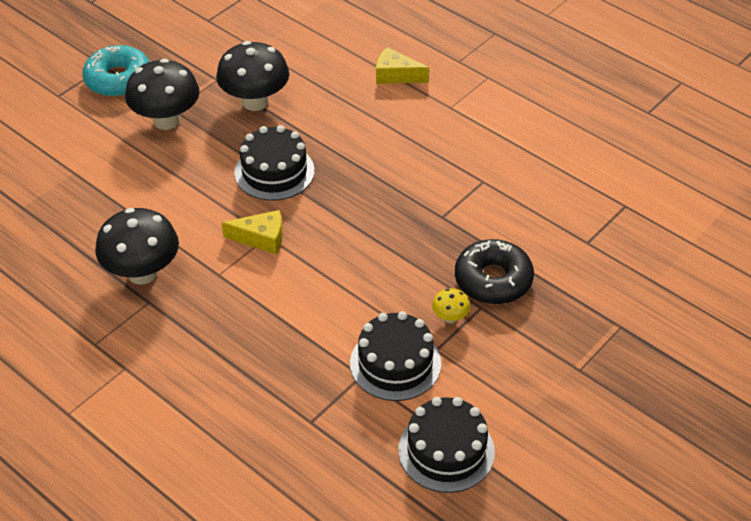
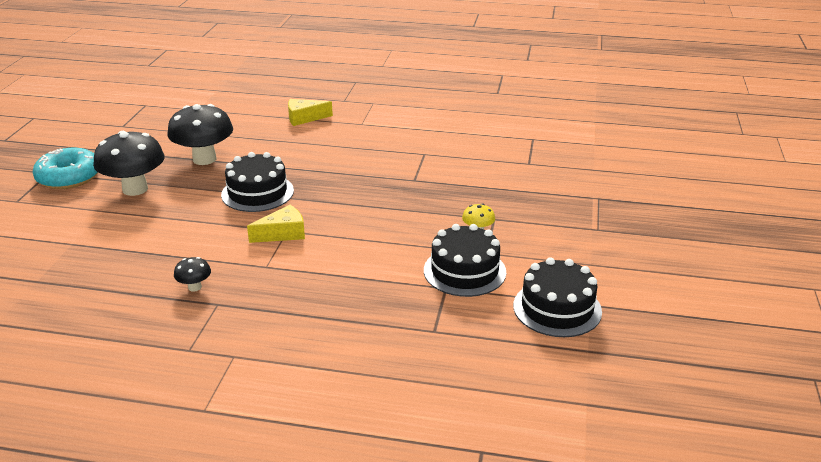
camera: 30 degrees left, 15 degrees down
(142, 273) = (195, 287): black mushroom -> black mushroom, size x0.45
(493, 280) = (486, 201): black donut -> none

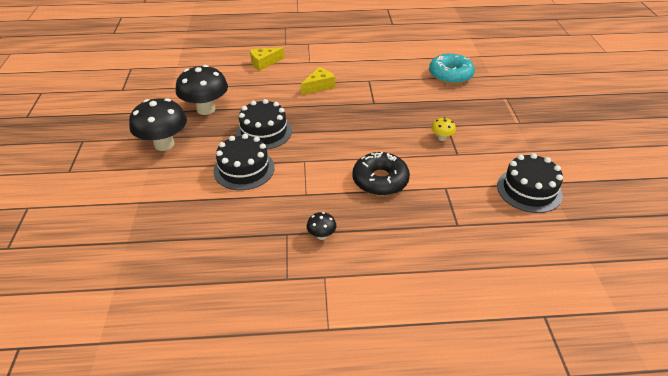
camera: 15 degrees left, 10 degrees up
(69, 177) = (102, 142): turquoise donut -> turquoise donut (450, 75)
(195, 287) = (261, 222): black mushroom -> black mushroom (321, 235)
(283, 233) = (303, 163): yellow cheese -> yellow cheese (319, 86)
(367, 266) = (380, 180): none -> black donut
(464, 271) = (451, 172): black cake -> black cake (244, 169)

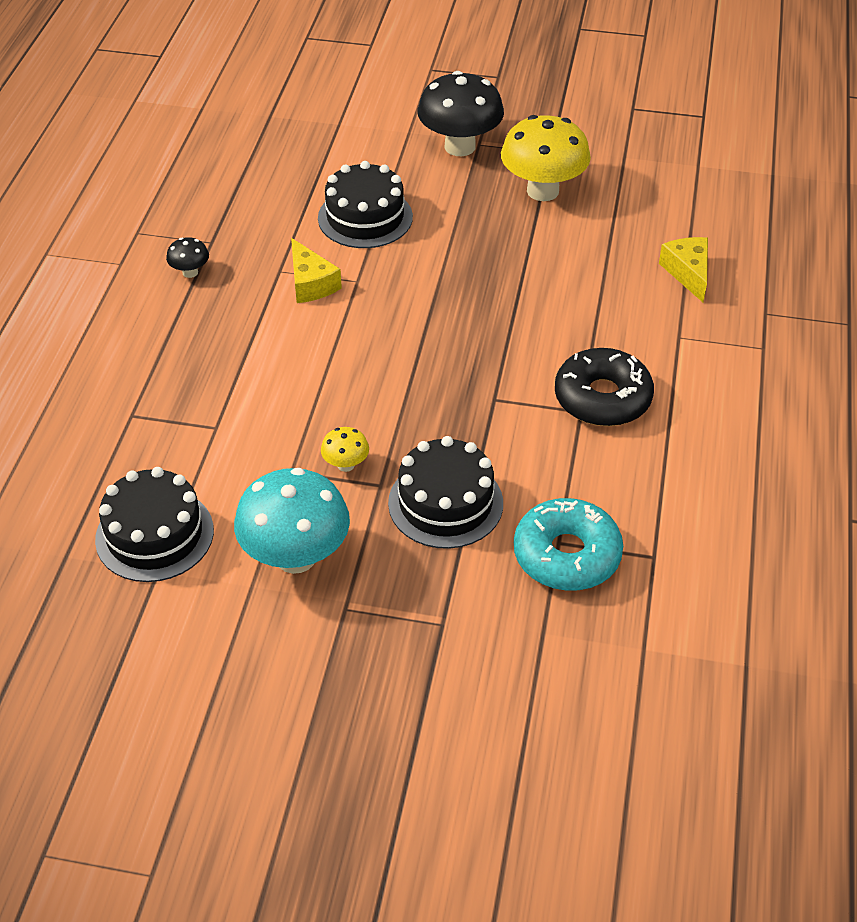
camera: 105 degrees right, 5 degrees up
(206, 109) = (542, 191): black mushroom -> yellow mushroom
(264, 132) = (452, 247): black cake -> black cake (445, 503)
(319, 86) = (578, 335): yellow cheese -> yellow cheese (311, 283)
(380, 180) = (270, 355): black donut -> black donut (602, 398)
(505, 141) = (296, 557): none -> turquoise mushroom

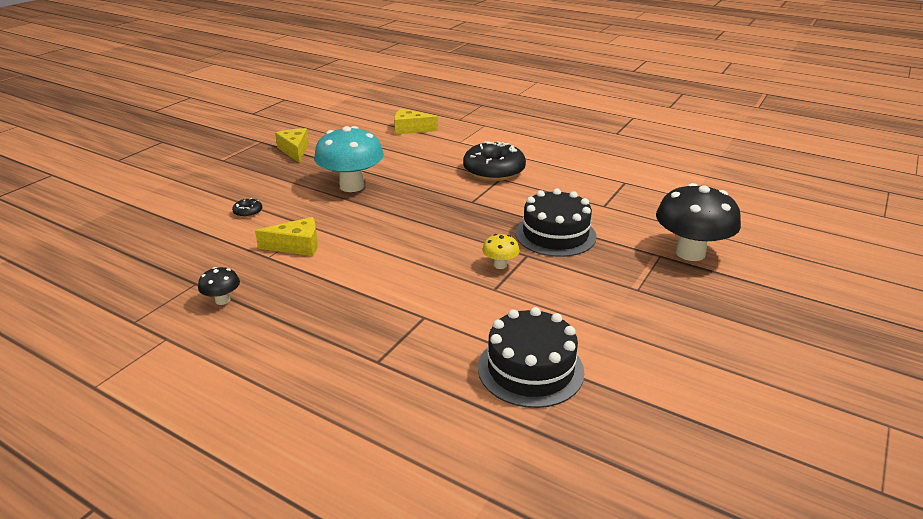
camera: 70 degrees left, 15 degrees down
(296, 557) = (581, 302): turquoise mushroom -> turquoise mushroom (352, 186)
(365, 217) = (248, 212): black cake -> black donut
(460, 147) = (216, 166): black mushroom -> black mushroom (690, 253)
(542, 191) = (295, 150): yellow mushroom -> yellow cheese
(566, 555) = (615, 205): turquoise donut -> none

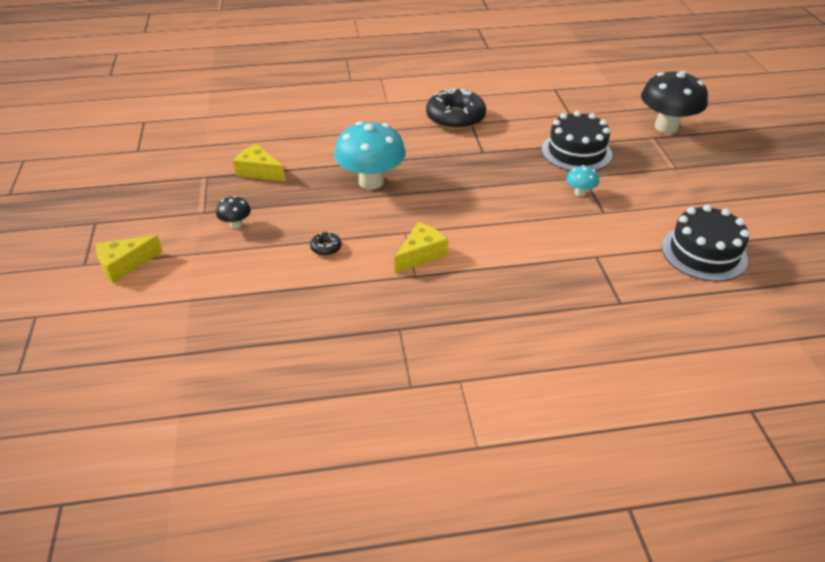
camera: 40 degrees left, 10 degrees up
(222, 300) = (446, 328): black mushroom -> black mushroom (236, 224)
(410, 129) = (326, 106): yellow cheese -> yellow cheese (125, 265)
(500, 265) = (580, 193): yellow mushroom -> turquoise mushroom

